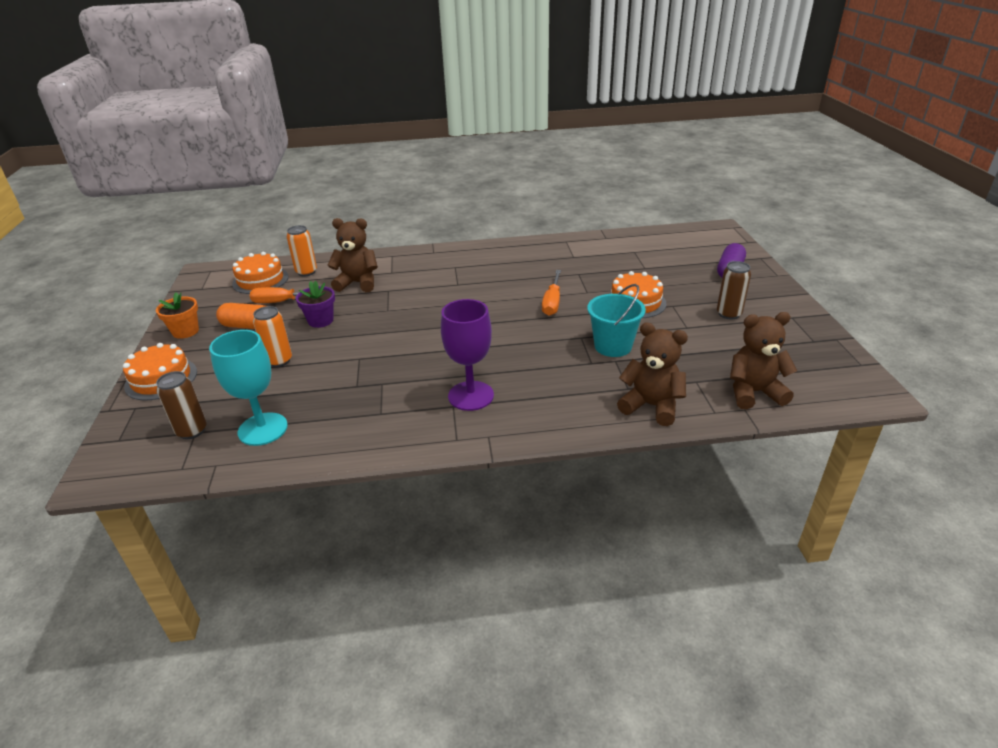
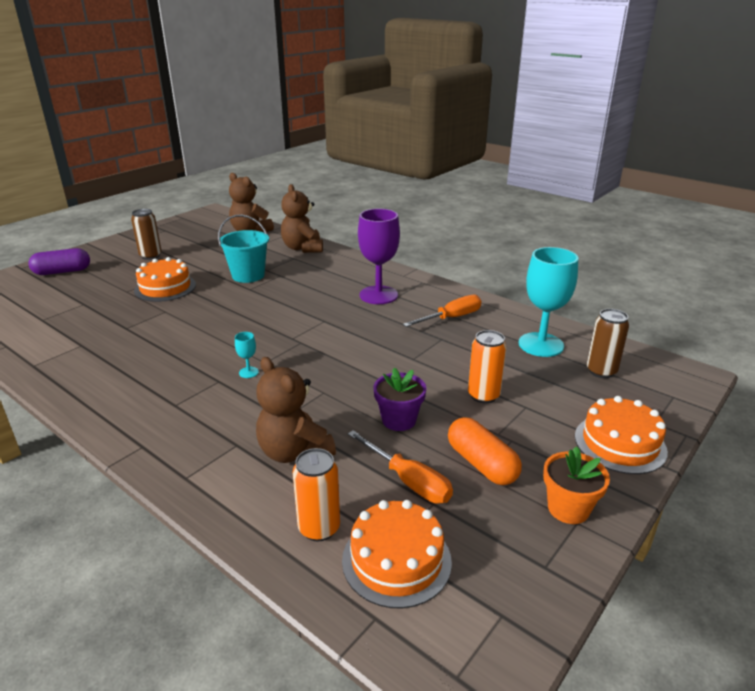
camera: 135 degrees left, 5 degrees down
(450, 295) = (248, 372): none -> turquoise goblet
(552, 302) = (203, 318): orange screwdriver -> orange screwdriver (451, 318)

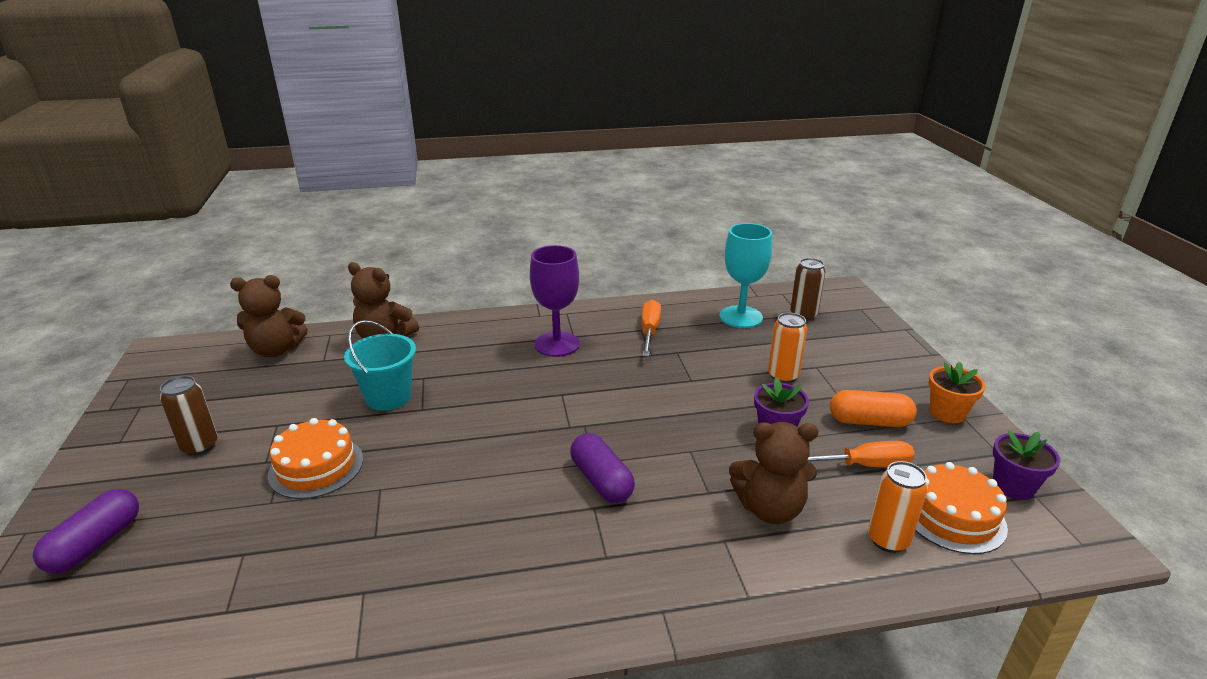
camera: 50 degrees left, 0 degrees up
(248, 372) = (601, 480): turquoise goblet -> purple capsule
(497, 592) = (1013, 486): none -> purple flower pot
(620, 443) = (894, 356): orange cake -> none

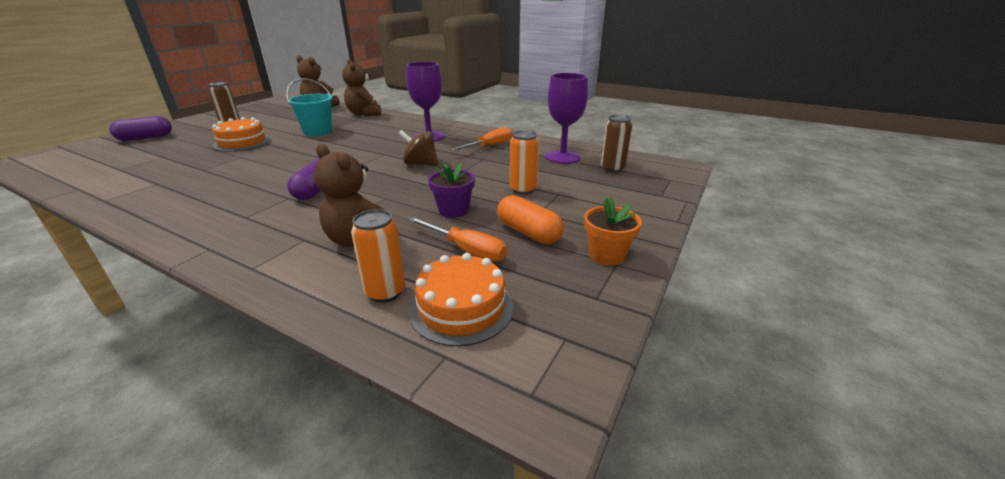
camera: 40 degrees right, 0 degrees up
(631, 389) = (420, 164): none -> brown spinning top
(740, 317) = (562, 157): turquoise goblet -> purple goblet
(1013, 486) = (558, 321): purple flower pot -> none

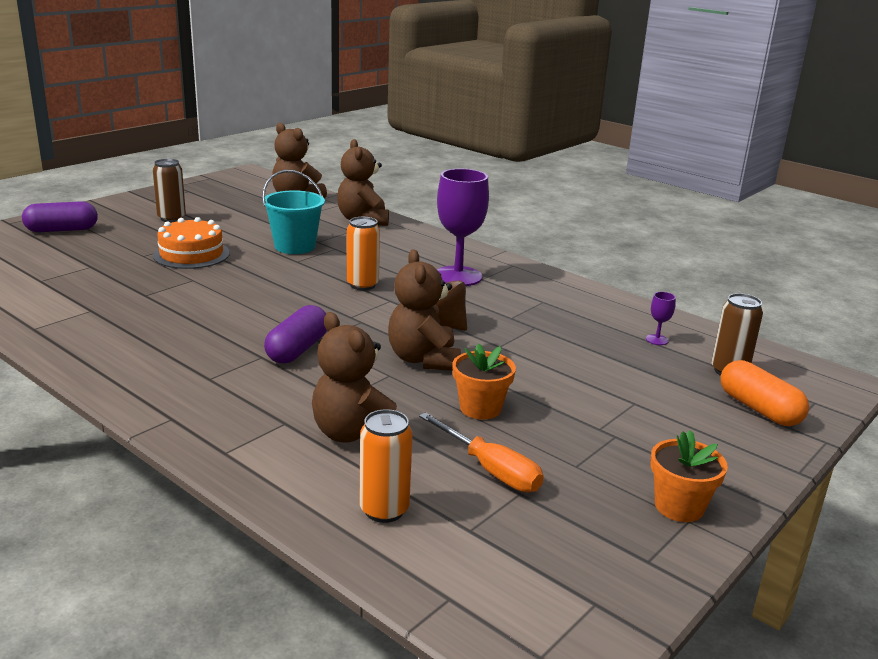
camera: 10 degrees right, 5 degrees down
(410, 185) = (423, 359): none -> brown teddy bear
(453, 210) = (480, 408): purple flower pot -> orange flower pot
(461, 308) = (474, 545): orange cake -> none
(489, 146) = (547, 305): orange screwdriver -> none
(523, 190) = (584, 389): orange can -> orange can (362, 285)
(528, 232) = (578, 457): orange capsule -> orange capsule (759, 409)
(562, 157) = (657, 340): purple goblet -> purple goblet, size x0.41

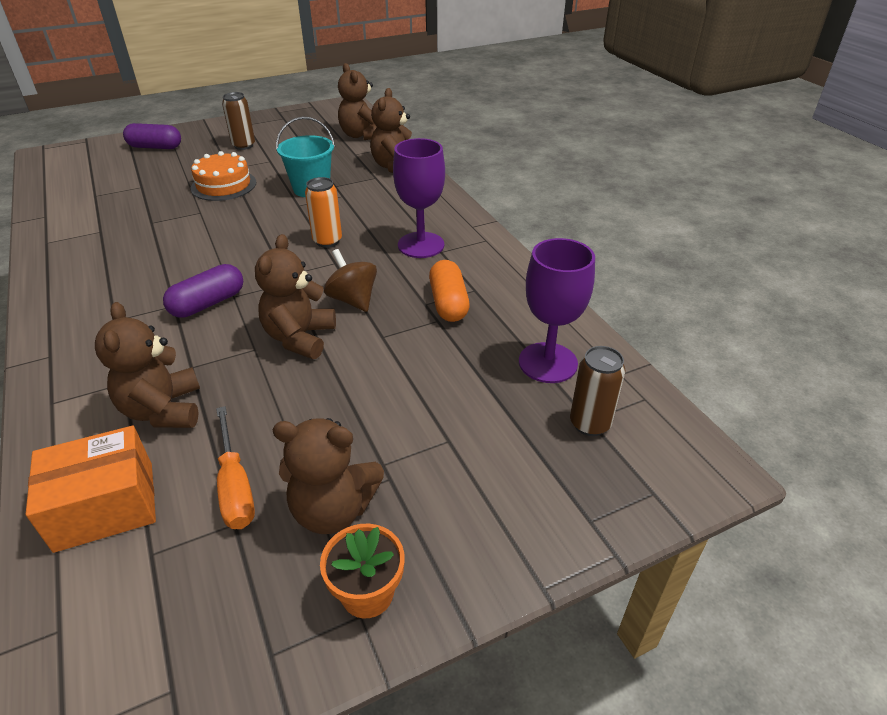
camera: 25 degrees right, 15 degrees up
(384, 510) = (105, 506): orange can -> orange box
(480, 408) = (295, 408): orange flower pot -> none
(593, 465) = (333, 509): none -> brown teddy bear
(657, 340) = (548, 363): purple goblet -> purple goblet, size x2.45
(759, 409) = (577, 485): orange capsule -> orange capsule (448, 303)

